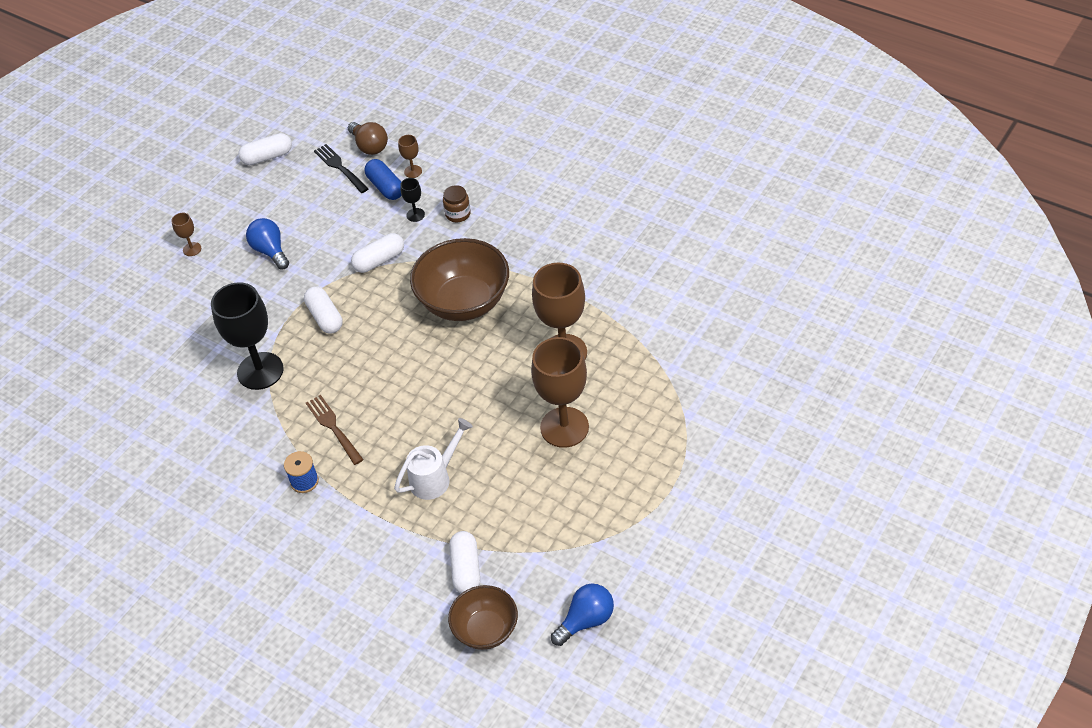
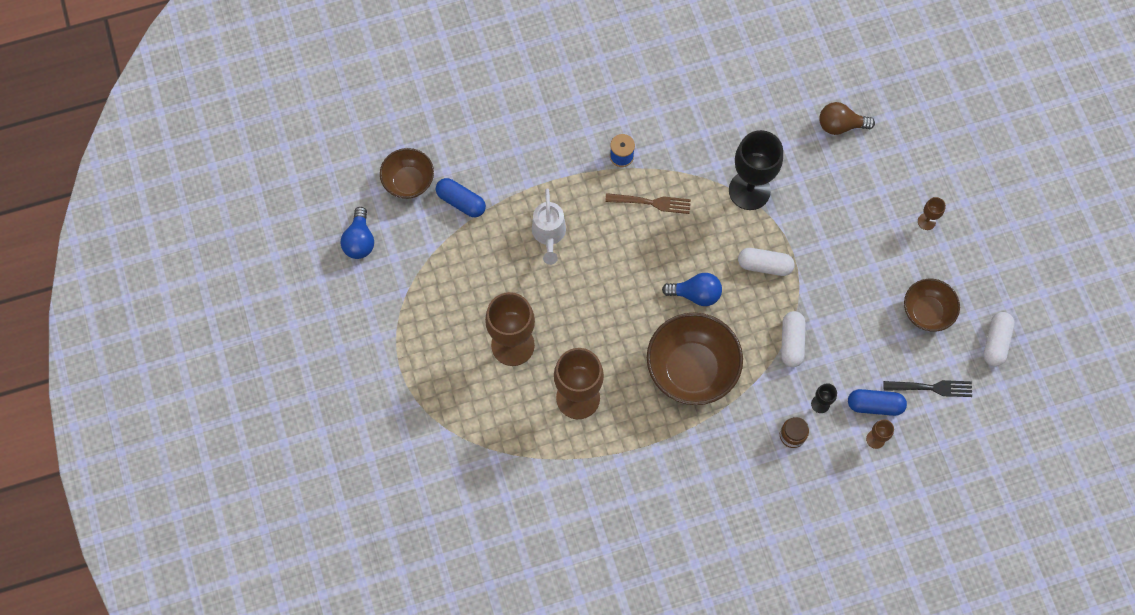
camera: 125 degrees right, 20 degrees up
(270, 251) = (873, 274): blue light bulb -> blue light bulb (696, 294)
(276, 204) = (926, 312): none -> brown bowl
(369, 146) = (939, 428): brown light bulb -> brown light bulb (840, 125)
(466, 569) = (461, 202): white capsule -> blue capsule

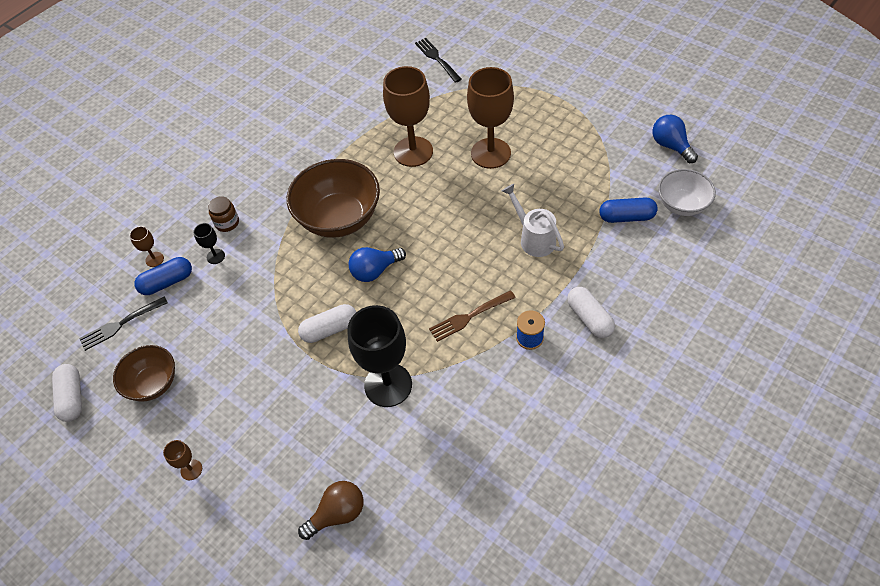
camera: 150 degrees right, 15 degrees down
(409, 181) = (682, 205): brown bowl -> white bowl
(467, 504) = (437, 59): none -> black fork
(791, 342) = (267, 285): white capsule -> white capsule (589, 318)

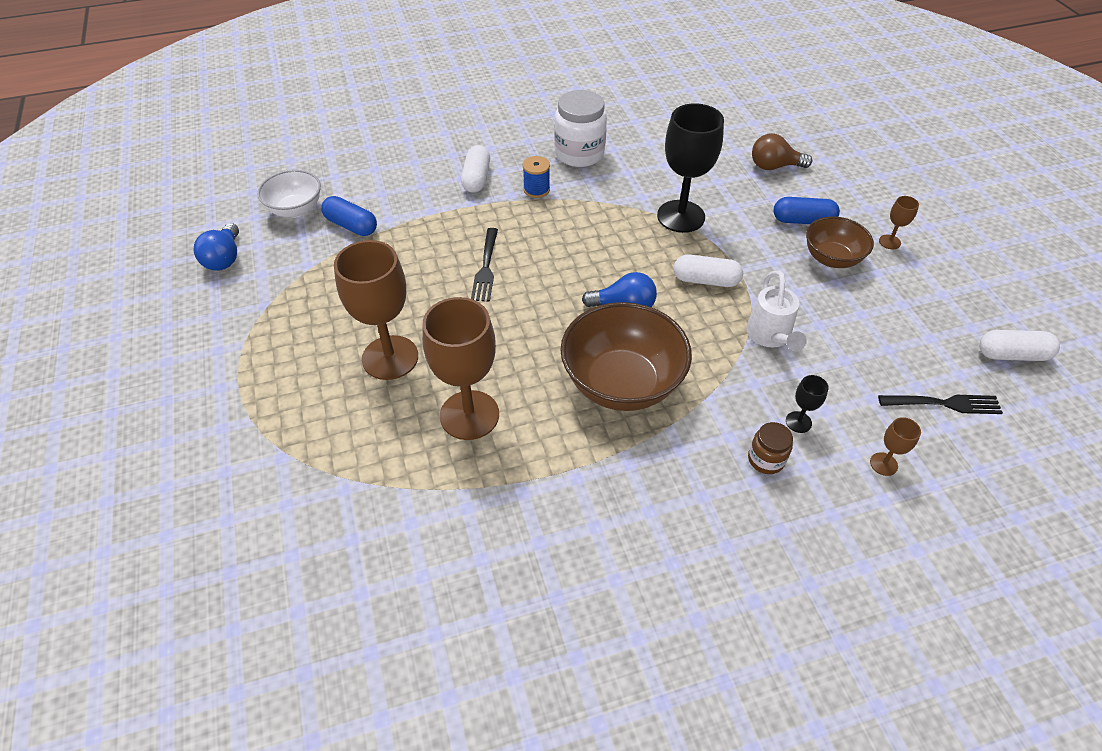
camera: 150 degrees left, 5 degrees down
(72, 398) = (1012, 355): white capsule -> white capsule turned 75 degrees clockwise
(153, 383) = (914, 324): brown bowl -> brown bowl (831, 258)
(167, 282) = (873, 423): blue capsule -> blue capsule (803, 220)
(437, 59) = (292, 549): black fork -> black fork (486, 267)
(470, 316) = (569, 226): brown fork -> none
(532, 407) = (579, 154): none -> white jar
(534, 238) = (448, 253): white watering can -> white watering can (770, 336)

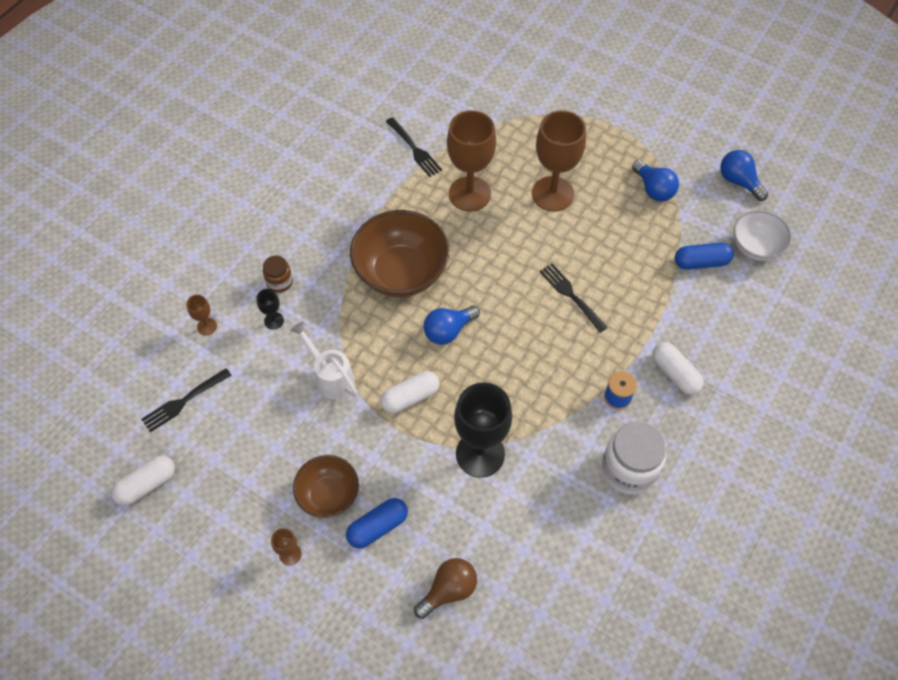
camera: 140 degrees right, 10 degrees up
(299, 299) = (653, 189): none -> blue light bulb
(471, 516) = (414, 149): none -> black fork

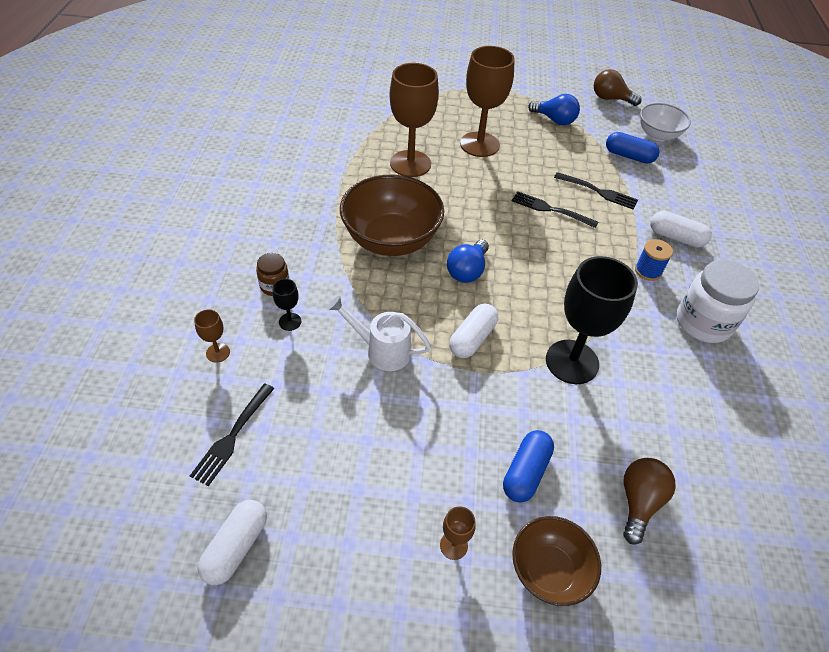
camera: 30 degrees left, 10 degrees down
(329, 495) = (454, 463): brown bowl -> brown bowl (549, 570)
(414, 149) = (338, 145): black fork -> black fork (597, 191)
(701, 262) = (629, 156): blue capsule -> blue capsule turned 60 degrees clockwise
(738, 181) = (610, 99): blue light bulb -> brown light bulb

